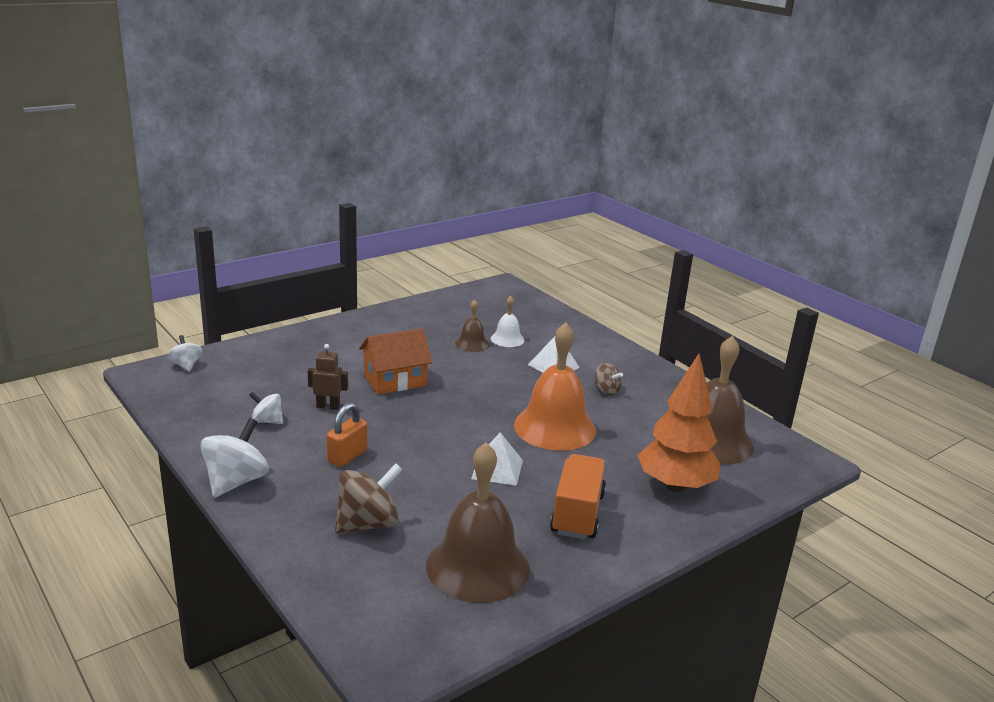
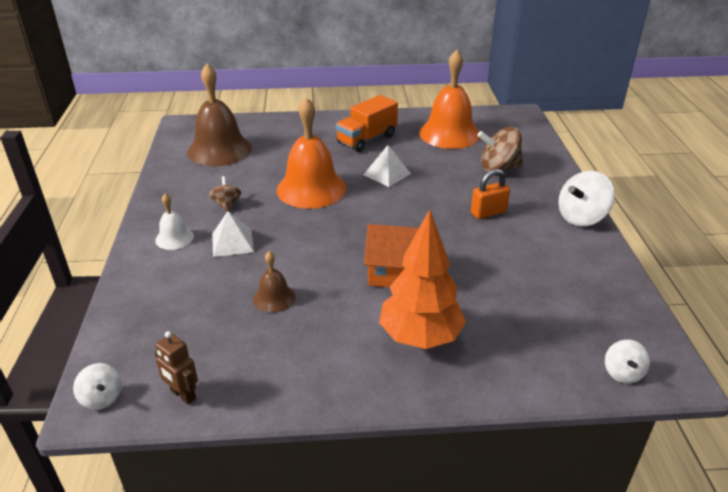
camera: 145 degrees left, 10 degrees up
(267, 421) = (543, 264): white spinning top -> white spinning top (102, 398)
(328, 406) = (481, 263): brown robot -> brown robot (183, 395)
(478, 566) = (449, 134): brown bell -> orange bell
(507, 339) = (229, 292): white bell -> white bell (174, 238)
(675, 486) = (289, 135): orange tree -> orange tree (420, 337)

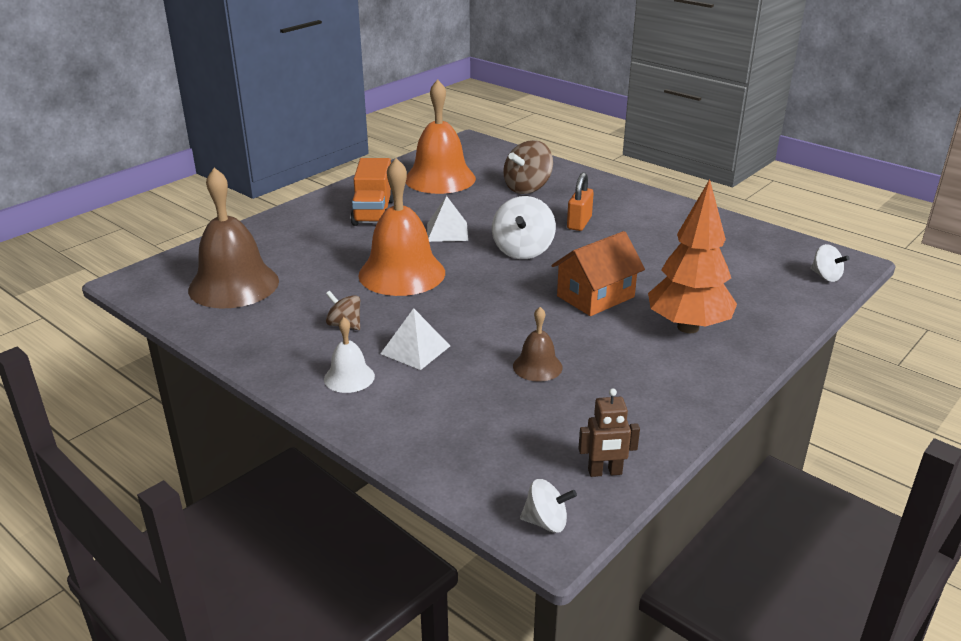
camera: 45 degrees left, 5 degrees down
(581, 217) = (645, 197): white spinning top -> white spinning top (523, 250)

